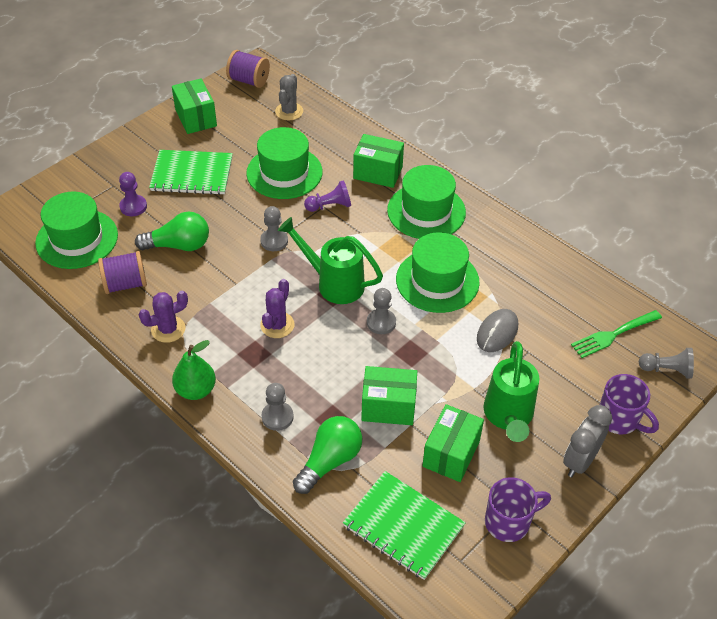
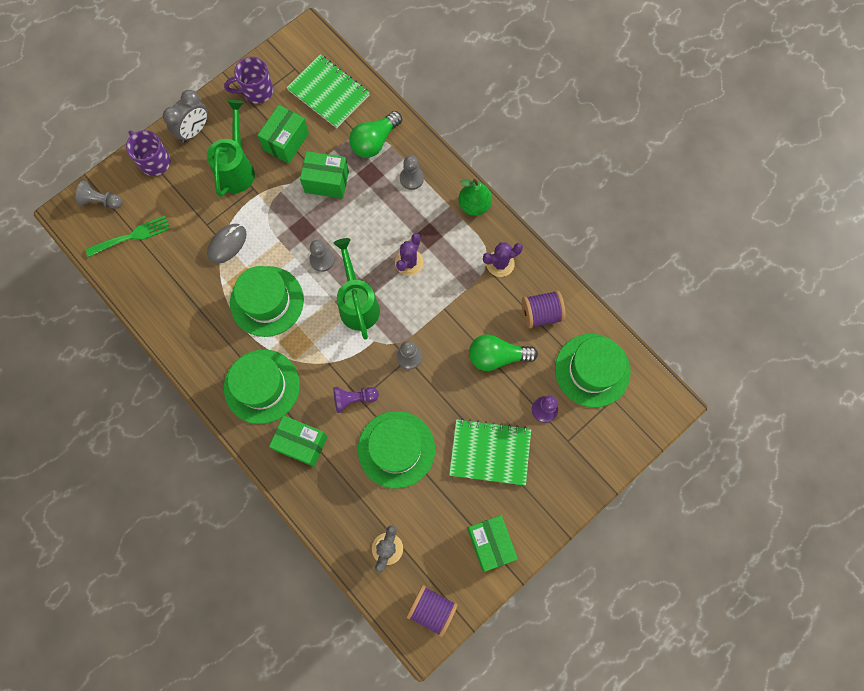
camera: 175 degrees left, 25 degrees up
(334, 283) = (358, 304): green watering can -> green watering can turned 135 degrees counterclockwise

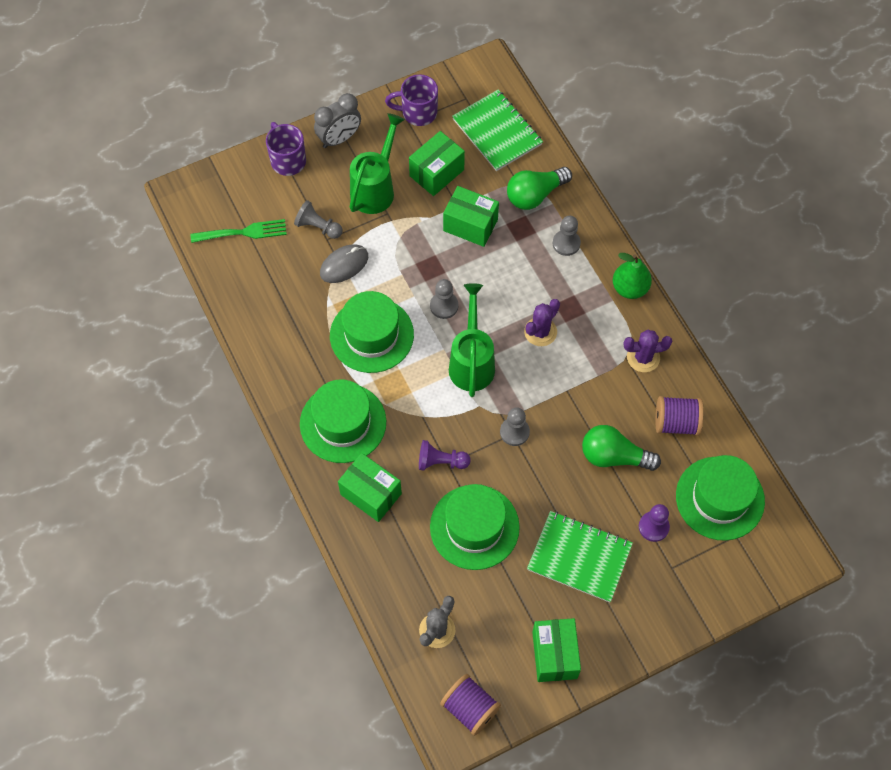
camera: 15 degrees right, 10 degrees down
(101, 201) = (220, 188): grey pawn -> grey pawn (318, 227)

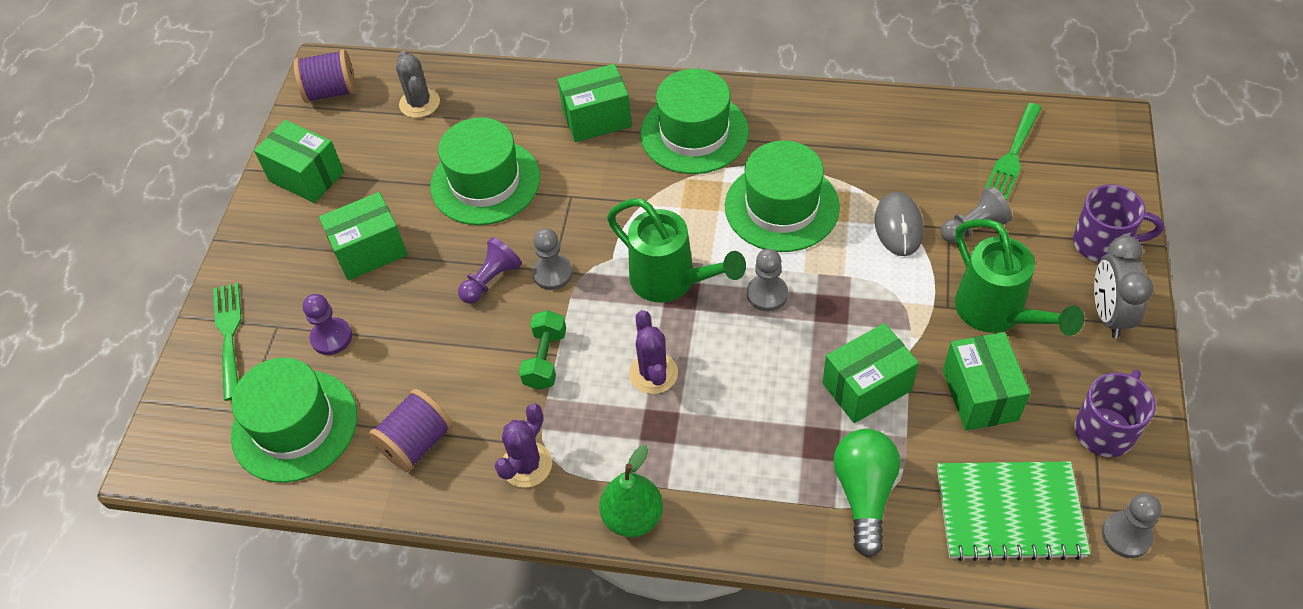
camera: 130 degrees right, 10 degrees down
(441, 462) = (578, 191): purple pawn -> purple pawn (491, 280)
(566, 243) = (758, 483): grey pawn -> grey pawn (1126, 535)
(574, 394) = (545, 359): none -> green dumbbell
(579, 557) = (370, 251): green notebook -> green box
(614, 456) = (439, 351): green light bulb -> none
(700, 592) = (229, 335): none -> green fork

